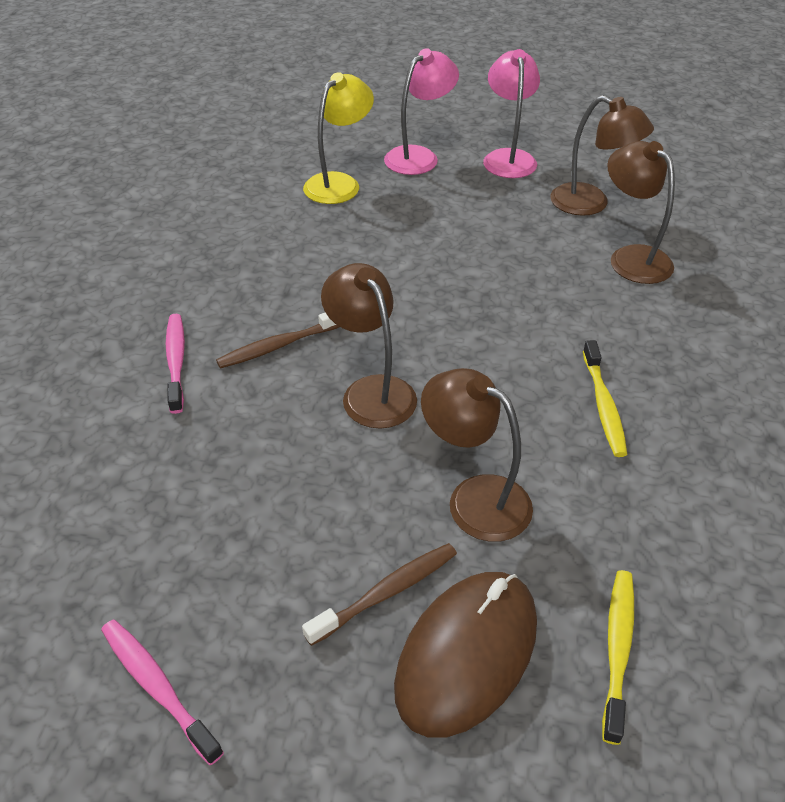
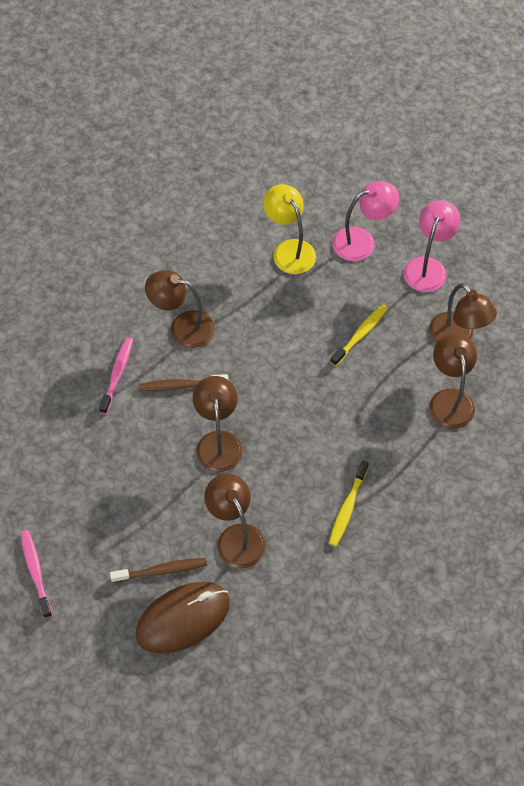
camera: 25 degrees right, 15 degrees up
(245, 286) = (183, 327): none -> brown lamp
(339, 183) = (289, 250): yellow lamp -> yellow lamp turned 90 degrees counterclockwise
(617, 650) = (255, 649): yellow toothbrush -> yellow toothbrush (360, 335)

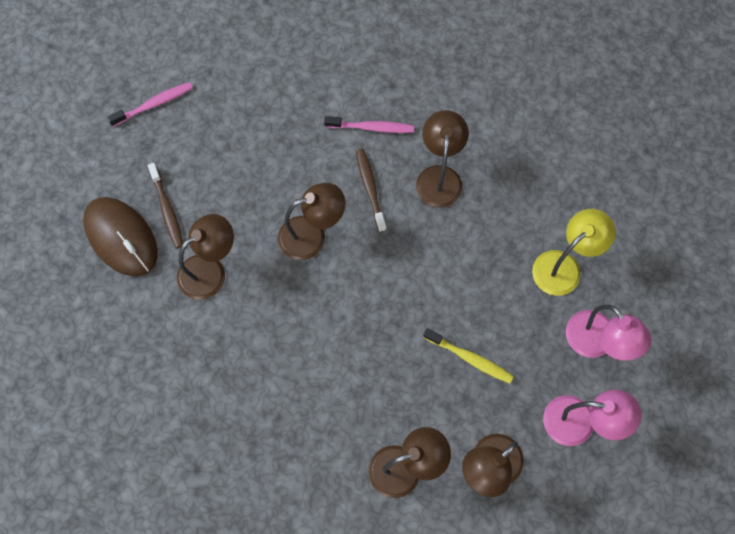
camera: 80 degrees right, 10 degrees up
(348, 507) = (257, 374): yellow toothbrush -> none

